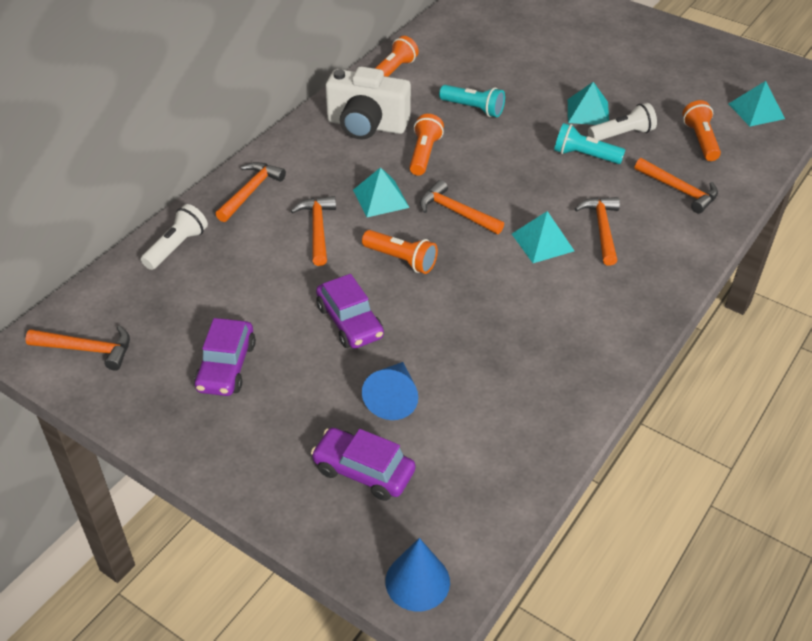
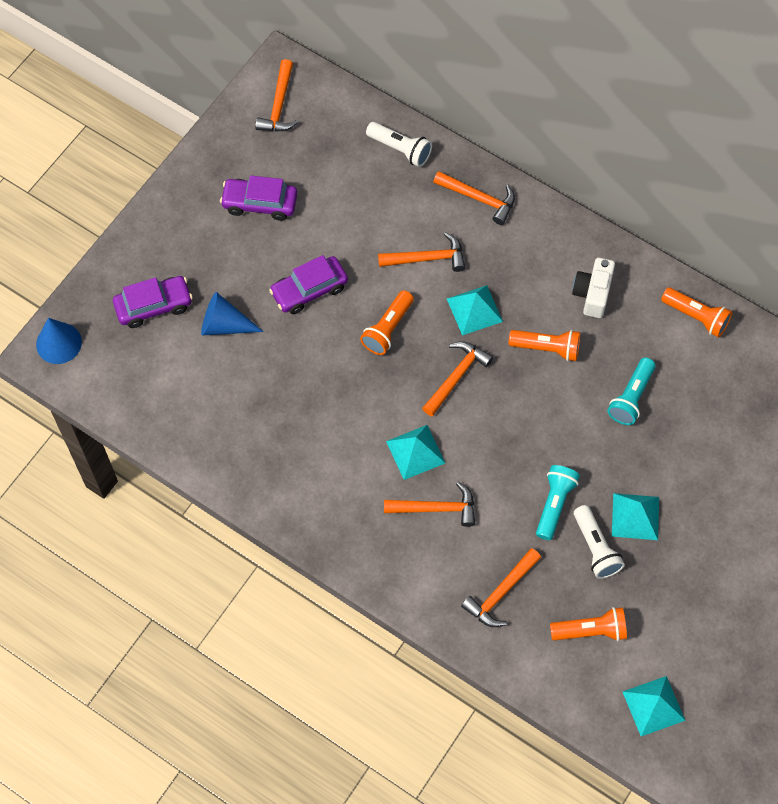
camera: 90 degrees right, 20 degrees up
(363, 471) = (154, 306): purple car -> purple car turned 45 degrees clockwise
(366, 125) = (592, 294): white camera -> white camera, size x0.62

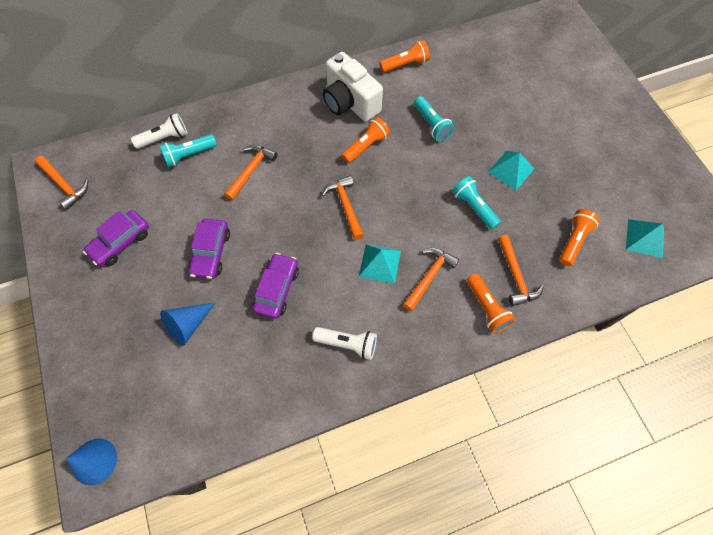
camera: 55 degrees left, 0 degrees up
(154, 306) = (130, 365): purple car -> purple car (277, 289)
(388, 329) = (280, 224): orange flashlight -> orange flashlight (486, 307)
(399, 187) = (189, 155): none -> turquoise flashlight
(474, 310) = (308, 167): turquoise pyramid -> none
(479, 199) = (237, 119): orange hammer -> none
(592, 294) = (350, 102): white camera -> white camera, size x1.61
(595, 548) = (518, 203): white flashlight -> white flashlight (347, 344)

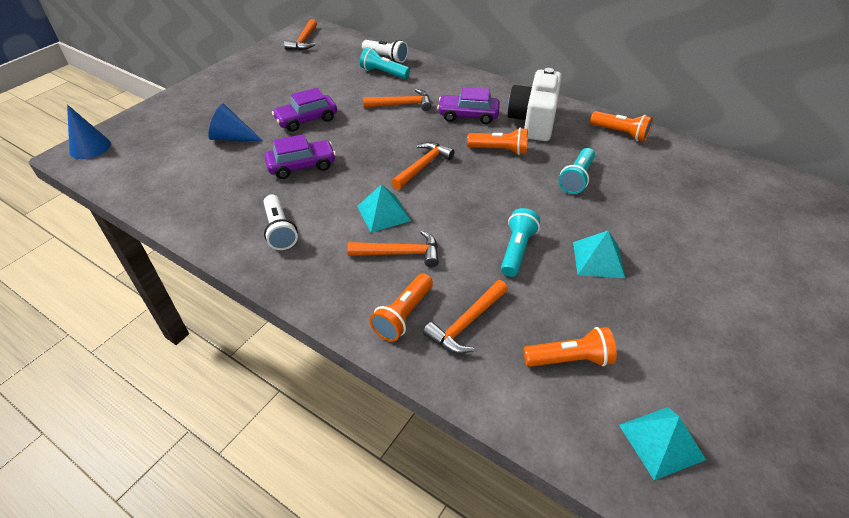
camera: 55 degrees right, 20 degrees down
(121, 242) = (279, 80): purple car -> purple car (468, 115)

